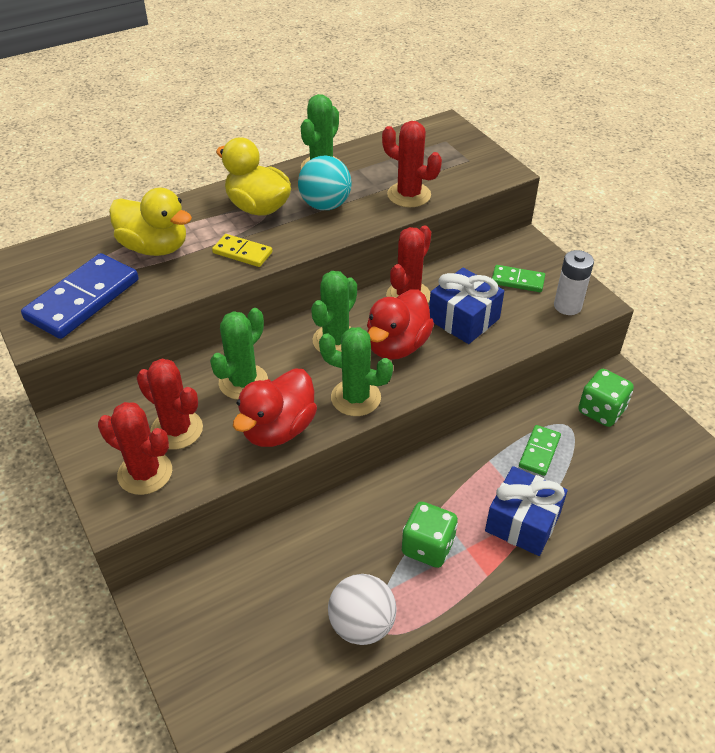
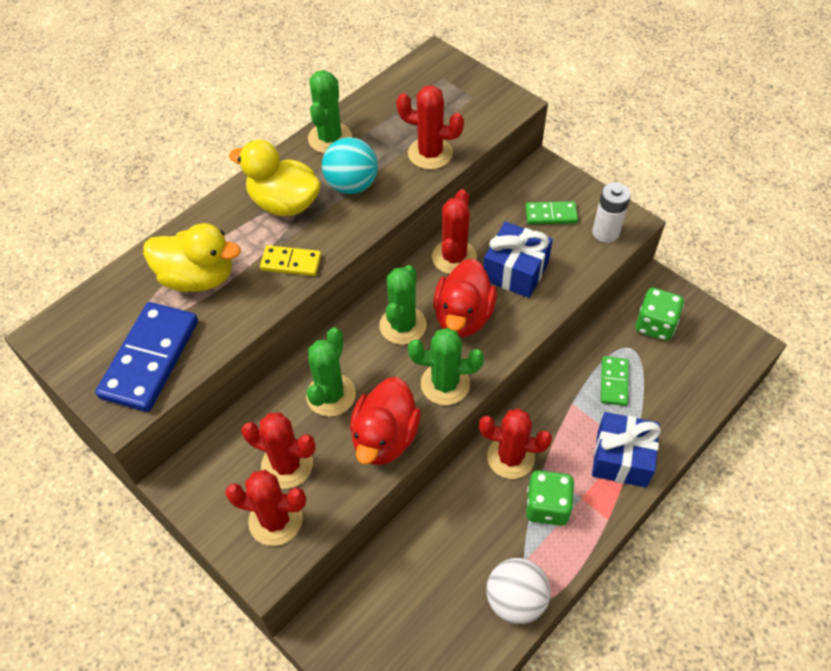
camera: 15 degrees left, 10 degrees up
(407, 493) = (510, 457): none -> red cactus

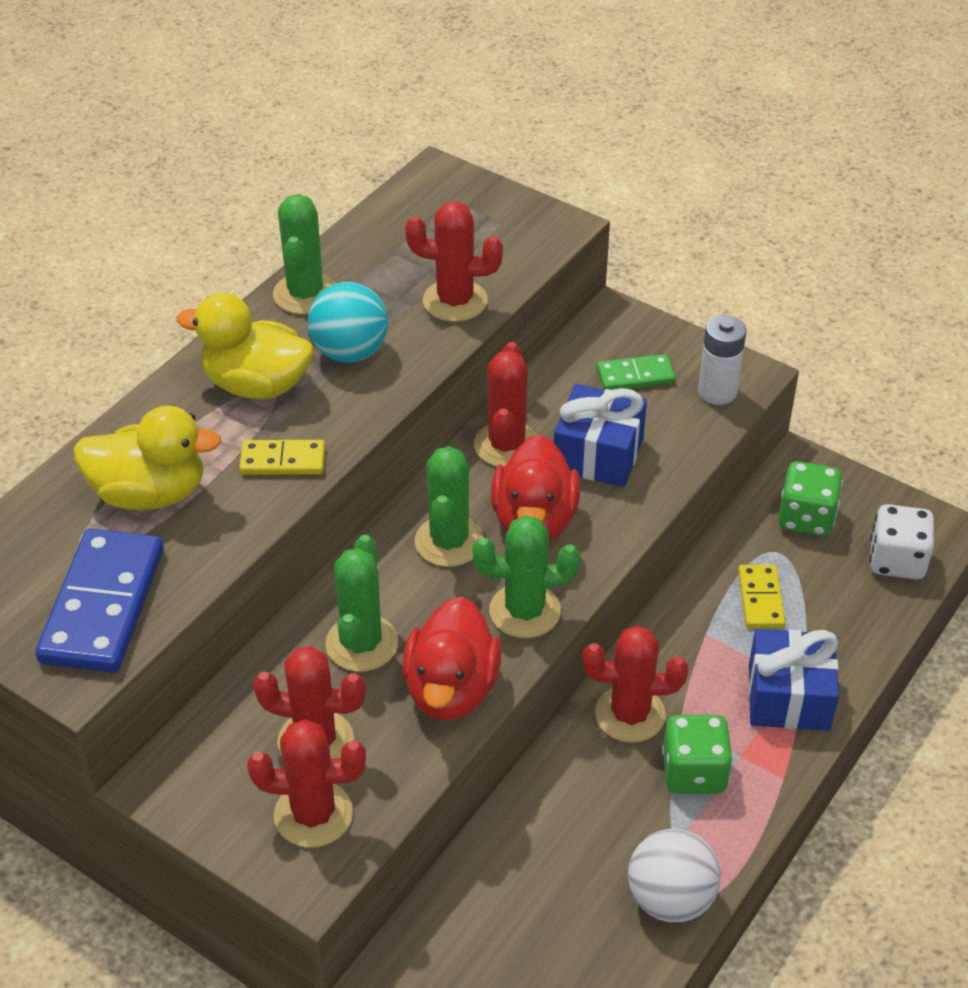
camera: 10 degrees left, 10 degrees down
(614, 382) = (761, 599): green domino -> yellow domino
(713, 364) = (896, 561): none -> white dice

